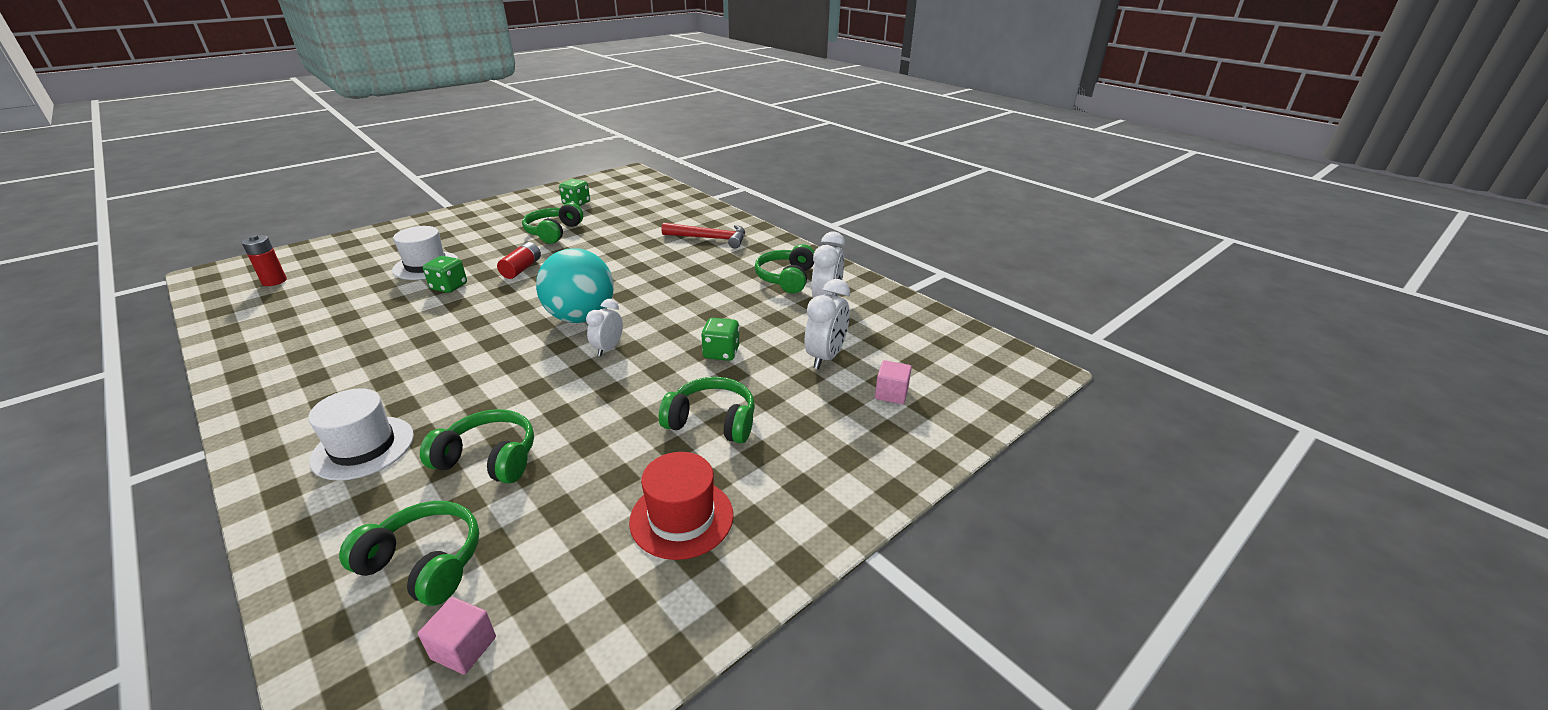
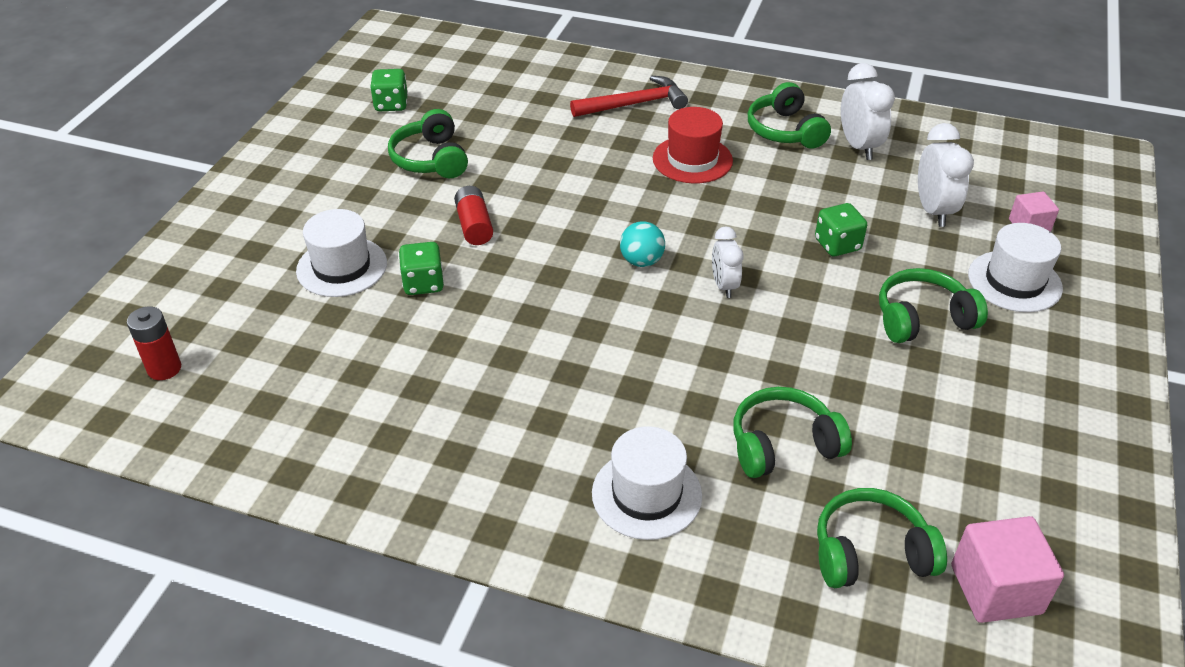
camera: 30 degrees left, 10 degrees up
(464, 648) = (996, 589): pink cube -> pink cube, size x1.66
(581, 317) = (641, 261): turquoise ball -> turquoise ball, size x0.48
(681, 518) = (1011, 413): red hat -> red hat (692, 160)
(824, 426) = (1014, 281): none -> white hat

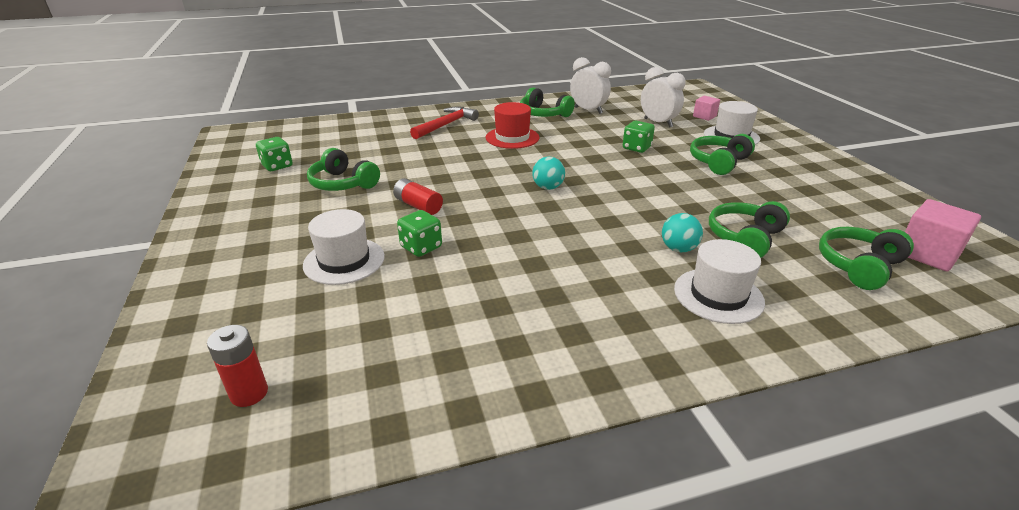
camera: 35 degrees left, 10 degrees down
(682, 418) = (678, 249): none -> turquoise ball
(724, 286) = (608, 182): white clock -> none

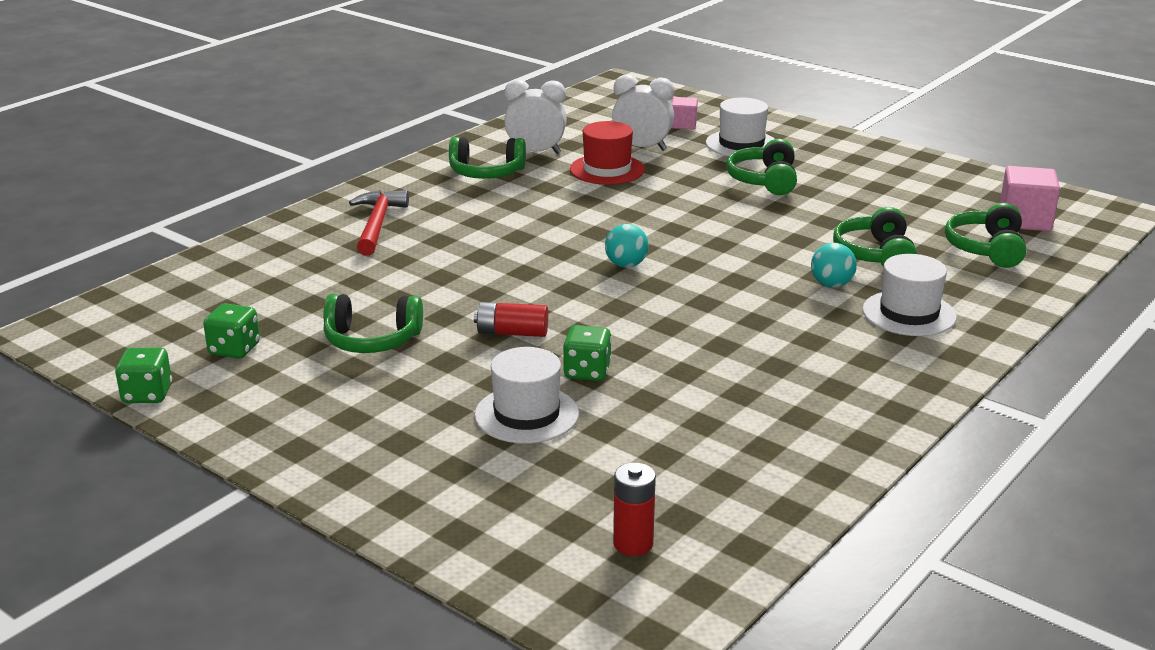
camera: 35 degrees left, 5 degrees down
(512, 138) = (494, 217): red hat -> red hat (607, 169)
(636, 148) = (659, 188): green dice -> green dice (147, 394)

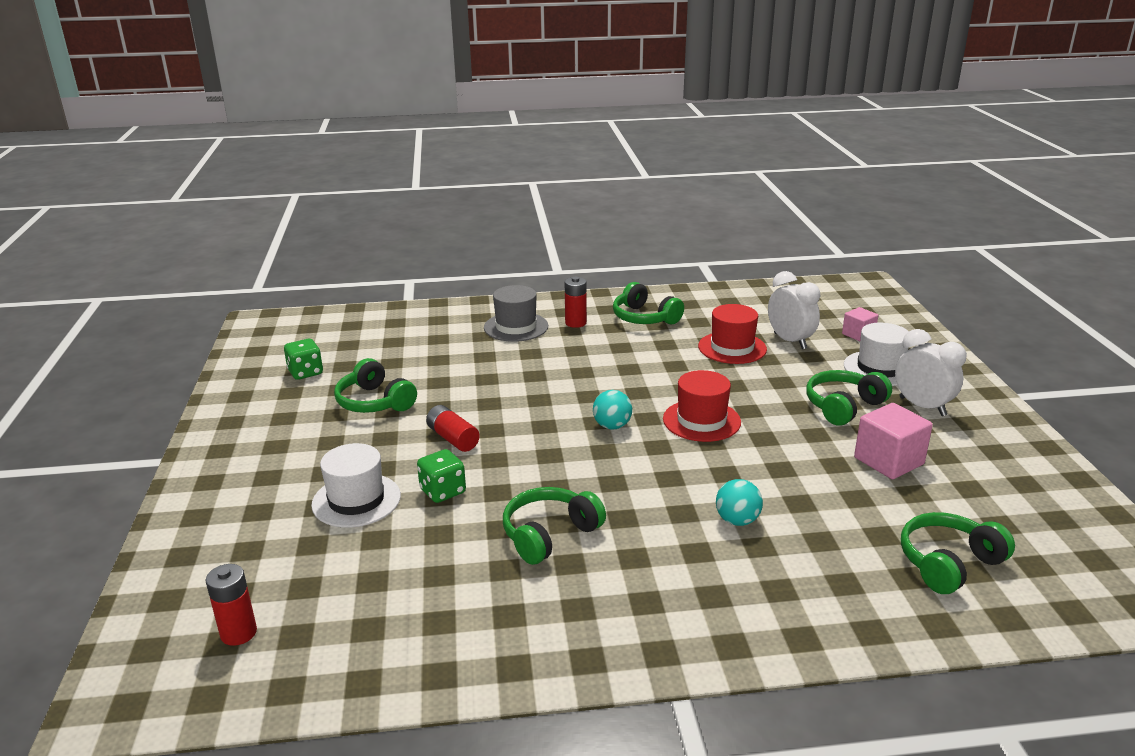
camera: 45 degrees right, 0 degrees up
(147, 394) = (225, 379): green dice -> none
(378, 224) = (516, 327): red hammer -> grey hat
(430, 199) = (575, 323): none -> red battery
(536, 152) = (704, 315): white clock -> white clock (922, 407)
(685, 232) = (701, 420): none -> red hat
(875, 255) = (825, 514): green headphones -> green headphones (549, 534)
(909, 313) = (758, 582): white hat -> none
(1025, 220) = (1047, 556): pink cube -> pink cube (888, 461)

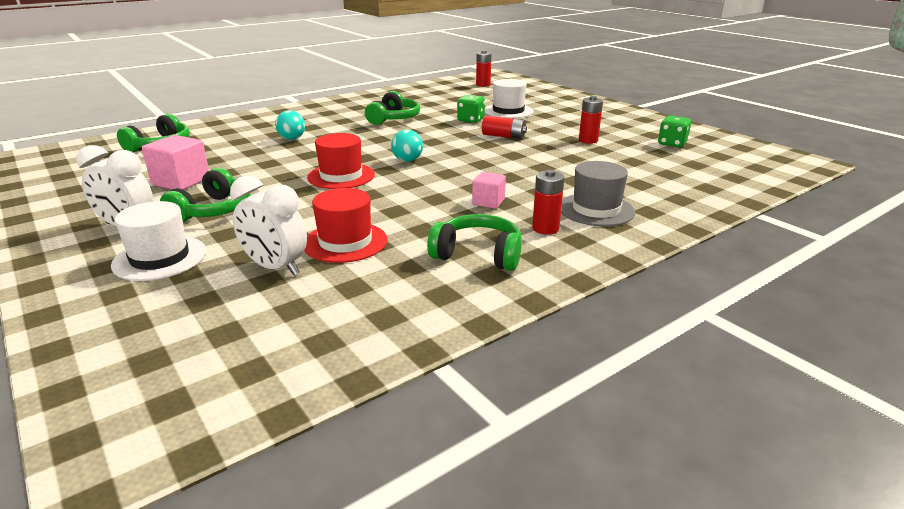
camera: 150 degrees right, 0 degrees up
(374, 402) = (588, 140): green headphones -> red battery
(858, 335) = (175, 303): pink cube -> pink cube (488, 202)

